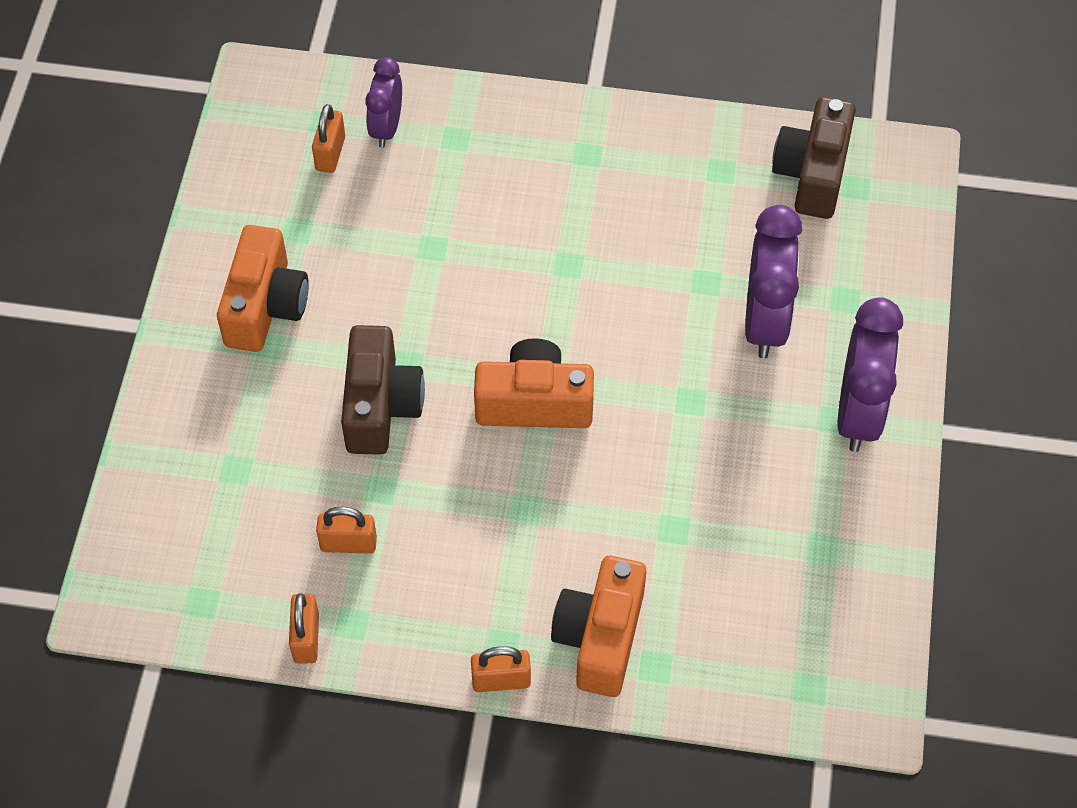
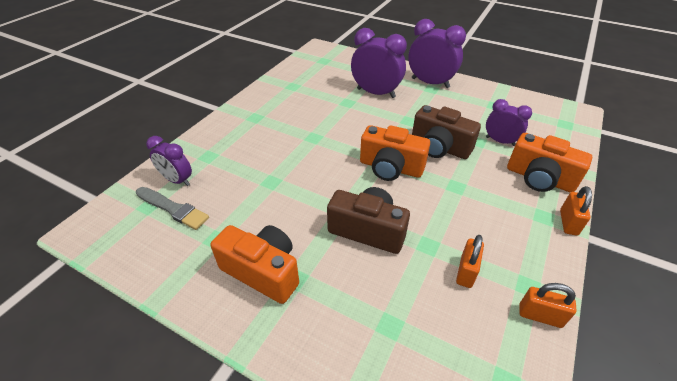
camera: 70 degrees left, 15 degrees down
(330, 153) = (173, 209): orange padlock -> grey brush
(534, 403) = (390, 168): orange camera -> orange camera turned 90 degrees counterclockwise
(689, 567) = (500, 141): none -> purple clock
(812, 174) = (311, 67): brown camera -> brown camera (439, 147)

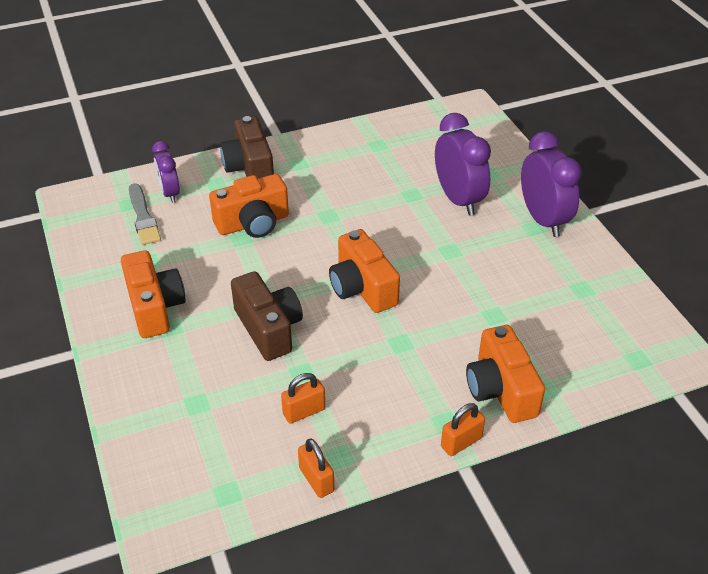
camera: 40 degrees right, 0 degrees up
(268, 167) = (253, 223): none -> orange camera
(439, 147) = (441, 297): brown camera -> brown camera (249, 167)
(500, 141) = (520, 330): purple clock -> none

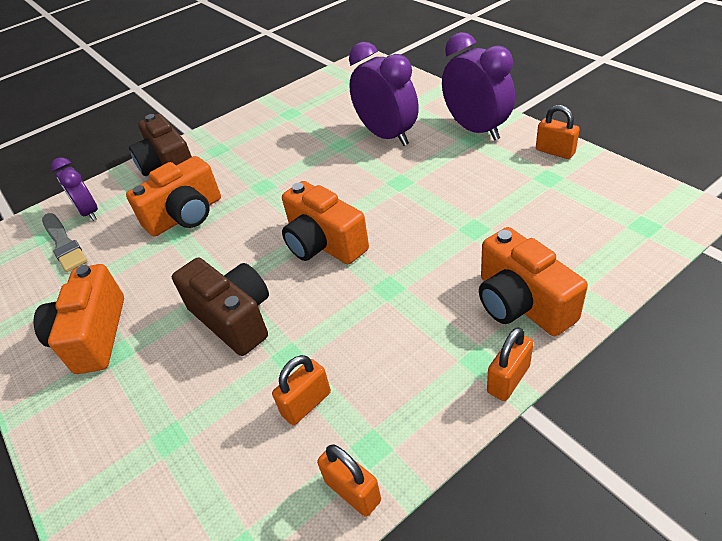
camera: 10 degrees left, 0 degrees up
(155, 307) = (93, 335): orange camera -> orange camera turned 150 degrees counterclockwise
(602, 266) = (555, 151): none -> orange padlock

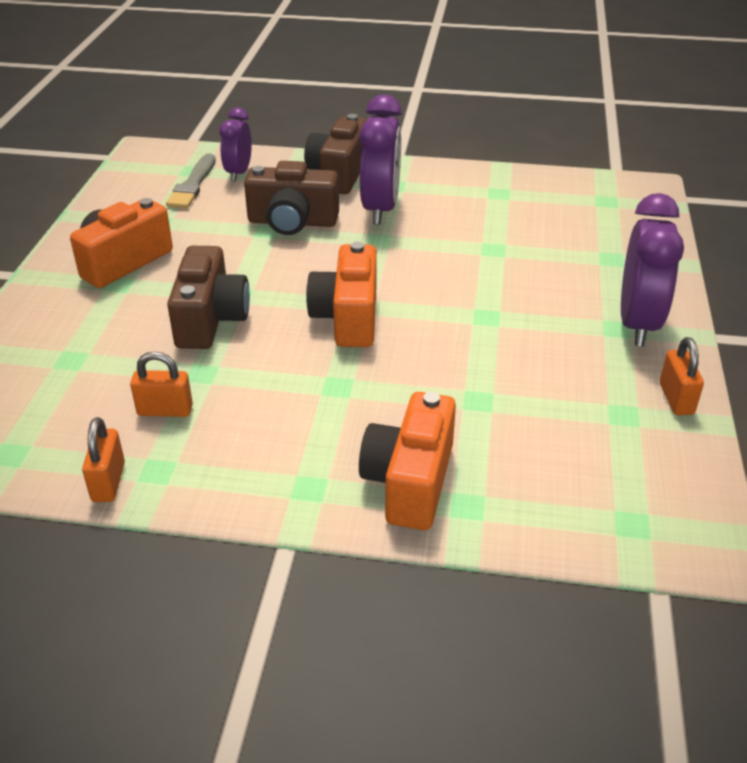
camera: 40 degrees right, 5 degrees down
(186, 215) = (292, 222): orange camera -> brown camera
(387, 136) = (545, 270): purple clock -> purple clock (380, 209)
(508, 379) = (306, 517): orange padlock -> none

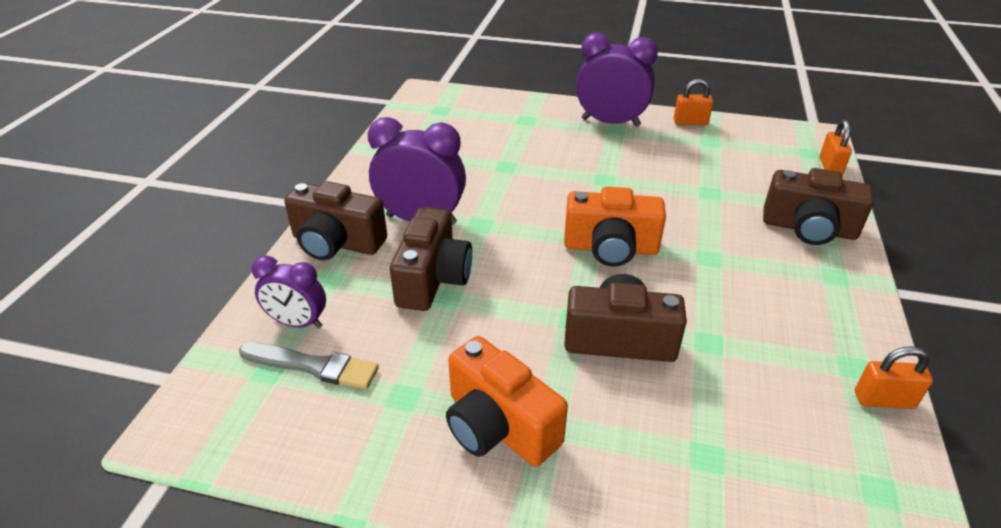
camera: 85 degrees left, 0 degrees up
(165, 410) = (772, 366): orange padlock -> orange padlock (830, 167)
(410, 481) = (809, 229): orange camera -> brown camera

